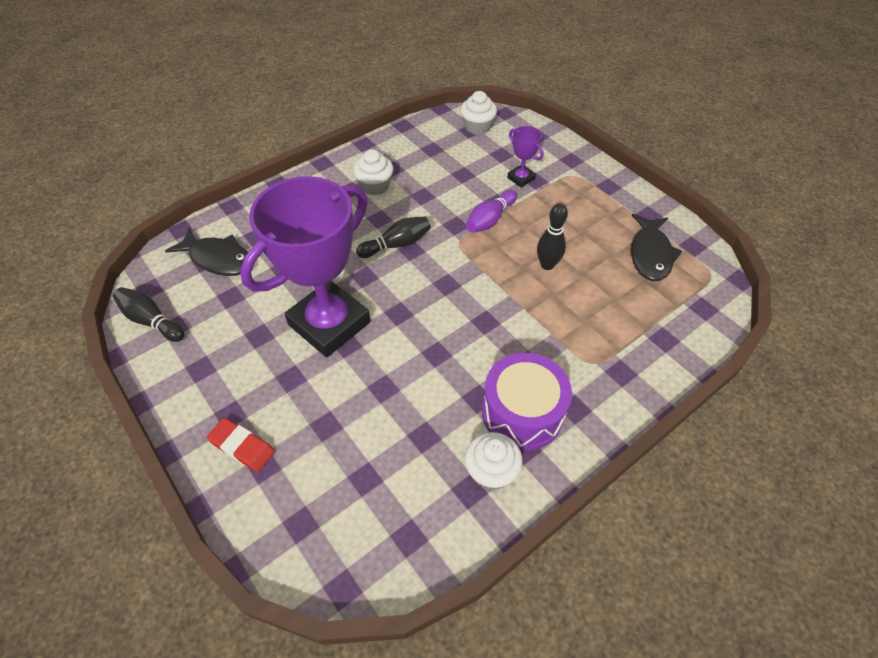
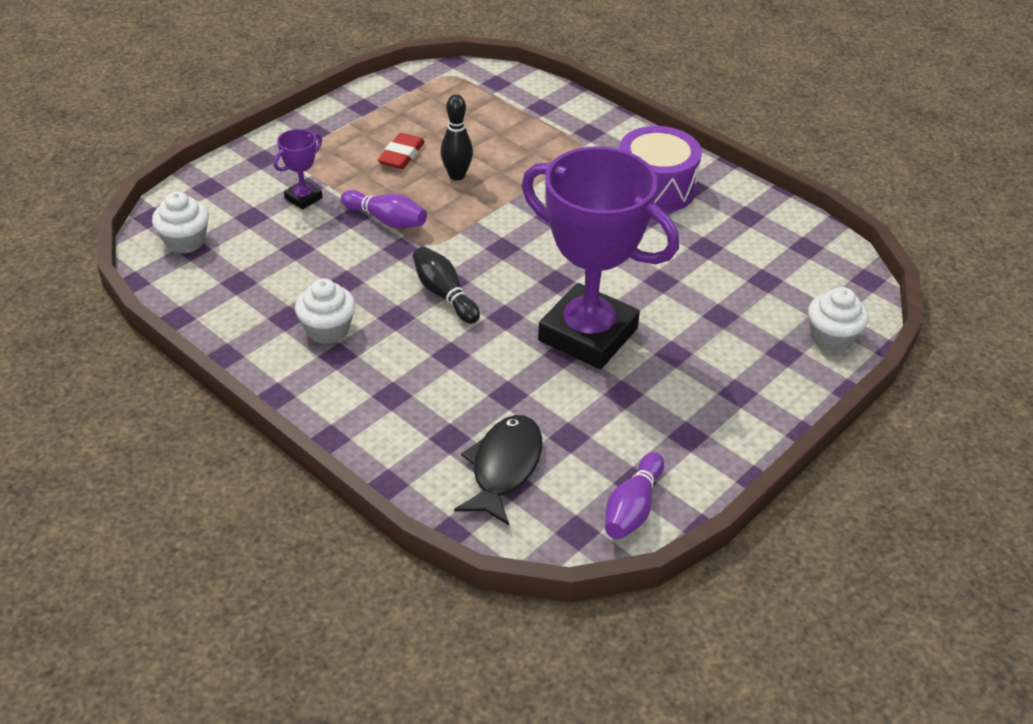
camera: 100 degrees left, 10 degrees down
(151, 321) = (632, 508): black bowling pin -> purple bowling pin
(242, 446) = (770, 373): red eraser -> red eraser (401, 155)
(491, 471) = (723, 204): white cupcake -> white cupcake (831, 337)
(650, 254) = (427, 108): black fish -> none

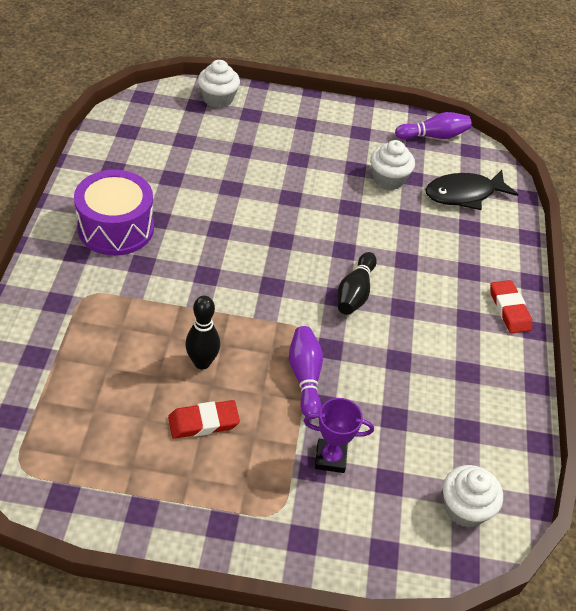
camera: 130 degrees left, 5 degrees up
(316, 393) = (509, 309): none -> red eraser
(327, 329) = (453, 339): white cupcake -> white cupcake (388, 179)
(588, 335) = (321, 202): purple trophy -> none

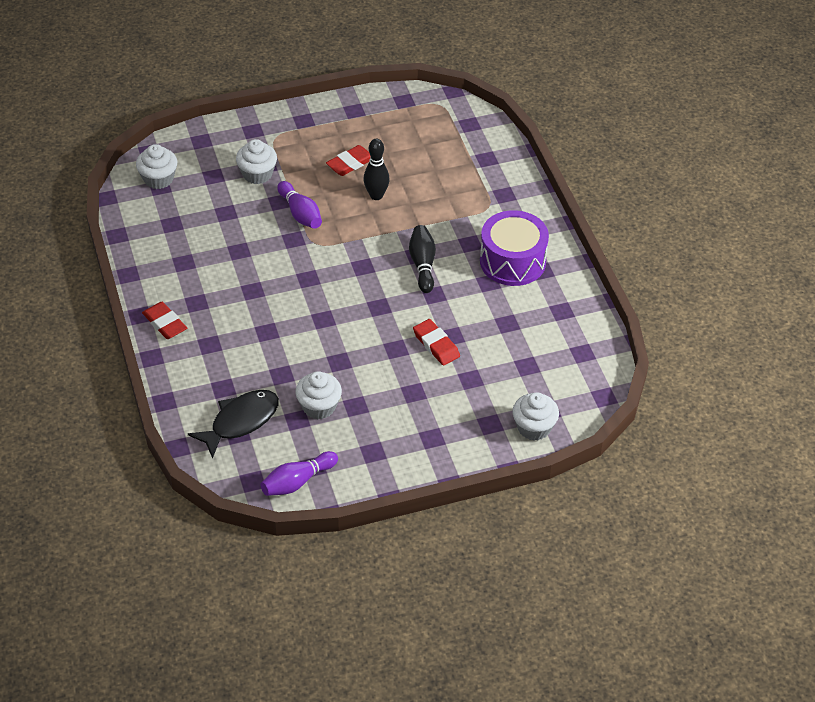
camera: 160 degrees right, 0 degrees up
(251, 186) = (436, 345): none -> red eraser
(330, 458) = (257, 174): purple trophy -> white cupcake
(355, 293) = (296, 286): black bowling pin -> black bowling pin (423, 265)

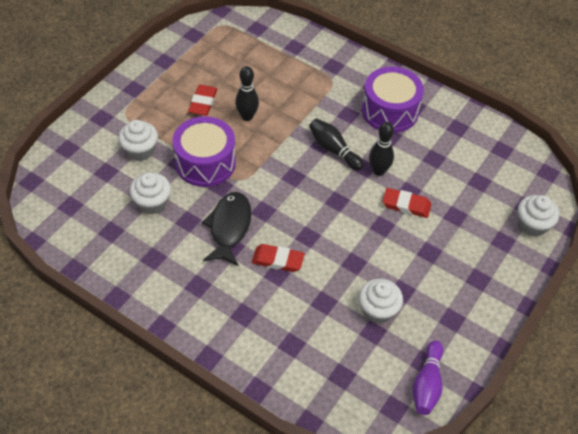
camera: 40 degrees left, 5 degrees up
(158, 179) = (62, 200): white cupcake -> white cupcake (152, 203)
(165, 323) = (190, 320): red eraser -> red eraser (278, 260)
(240, 421) = (334, 364): black fish -> black fish (229, 227)
(300, 213) = (205, 163): purple bowling pin -> purple drum
(443, 304) = (378, 171): none -> black bowling pin

